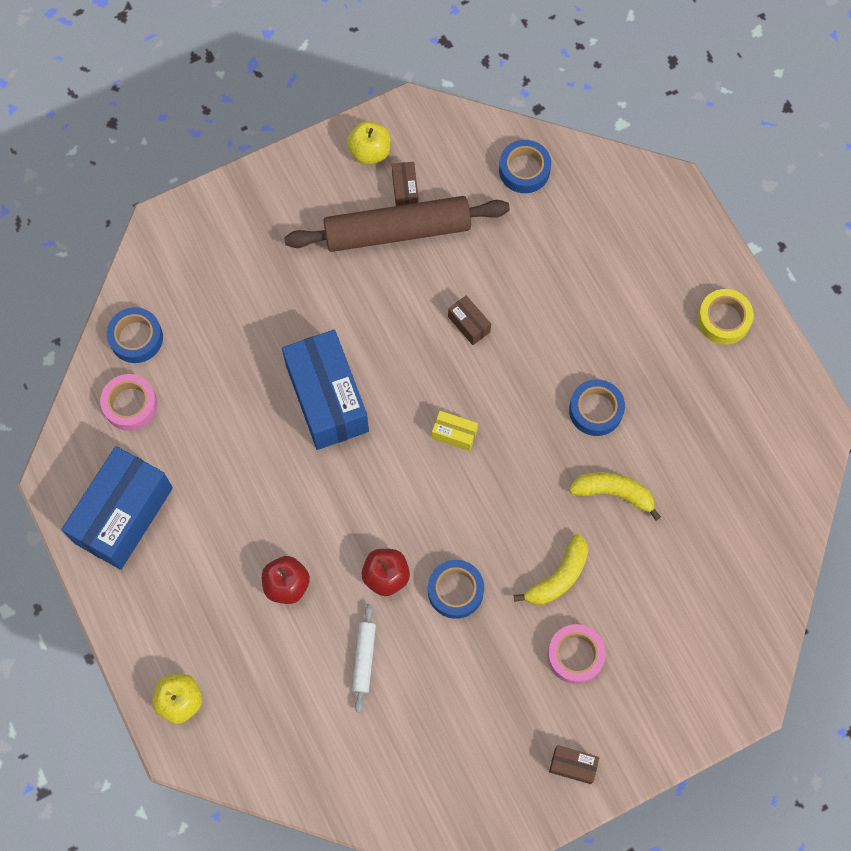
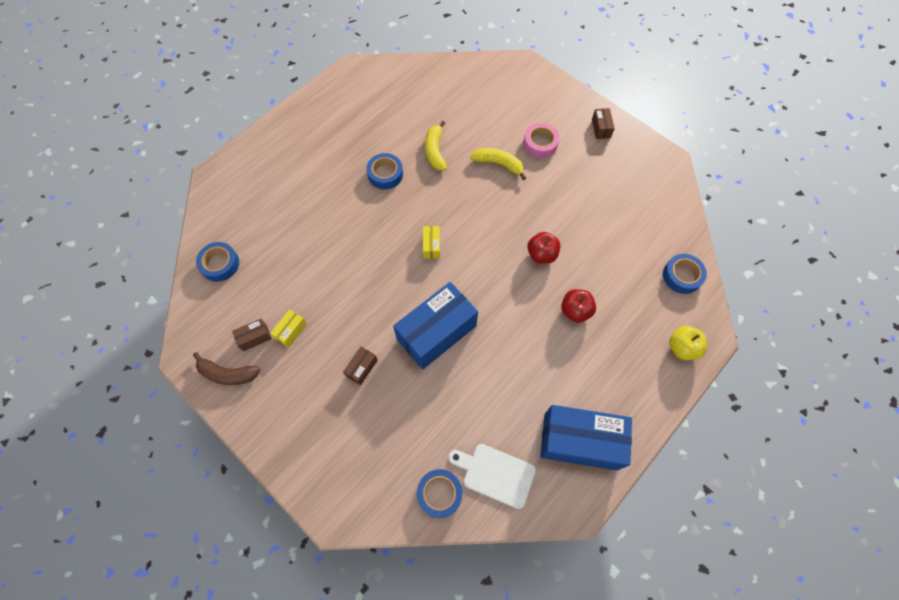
camera: 110 degrees left, 5 degrees down
(130, 405) = (495, 474): pink tape -> white cutting board
(364, 658) = (598, 249): white rolling pin -> none
(370, 152) = (227, 374): yellow apple -> brown banana
(397, 231) = (291, 331): brown rolling pin -> yellow box
(455, 591) = (532, 214): blue tape -> blue tape (682, 276)
(469, 324) = (350, 262): brown box -> brown box (361, 368)
(723, 319) = (302, 126): yellow tape -> none

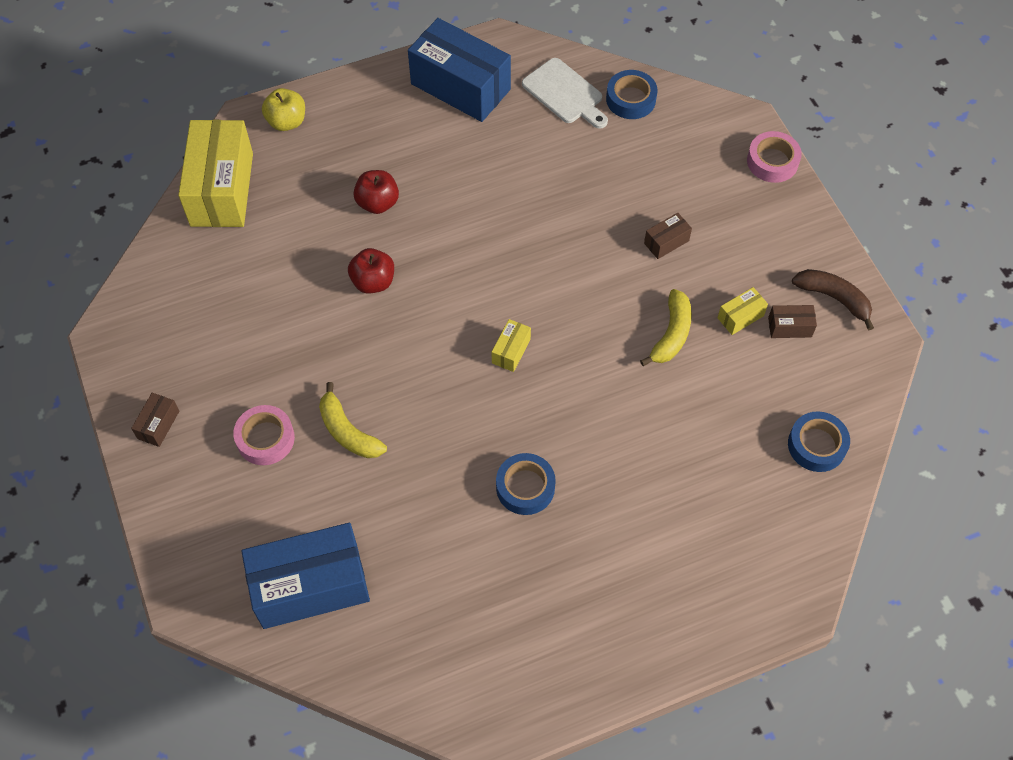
camera: 155 degrees left, 5 degrees down
(302, 481) = (772, 161): none -> pink tape
(435, 151) = (430, 495): yellow banana -> yellow banana (671, 334)
(436, 333) = (558, 244): blue box -> blue box (310, 586)
(682, 276) = (222, 189): blue tape -> yellow box

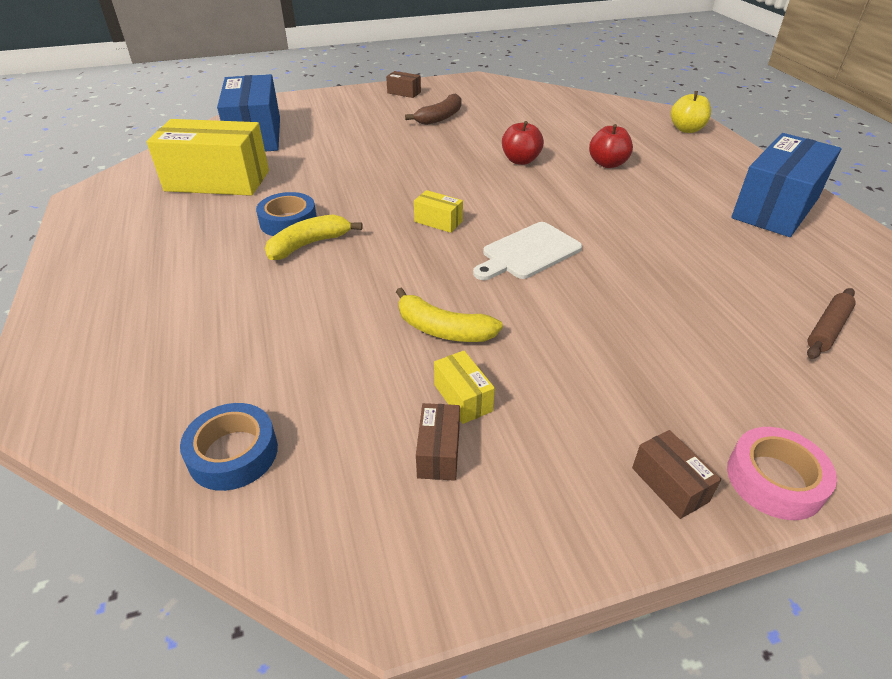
camera: 95 degrees right, 20 degrees down
(222, 189) = (607, 108): yellow box -> yellow box (217, 181)
(265, 439) = (381, 122): pink tape -> none
(348, 431) = (376, 149): yellow banana -> yellow banana (309, 244)
(565, 94) = (805, 275): white cutting board -> white cutting board (528, 252)
(631, 99) = (827, 329): blue tape -> brown rolling pin
(666, 242) = (586, 339): brown box -> brown box (669, 484)
(834, 298) = (490, 524): brown banana -> brown banana (440, 117)

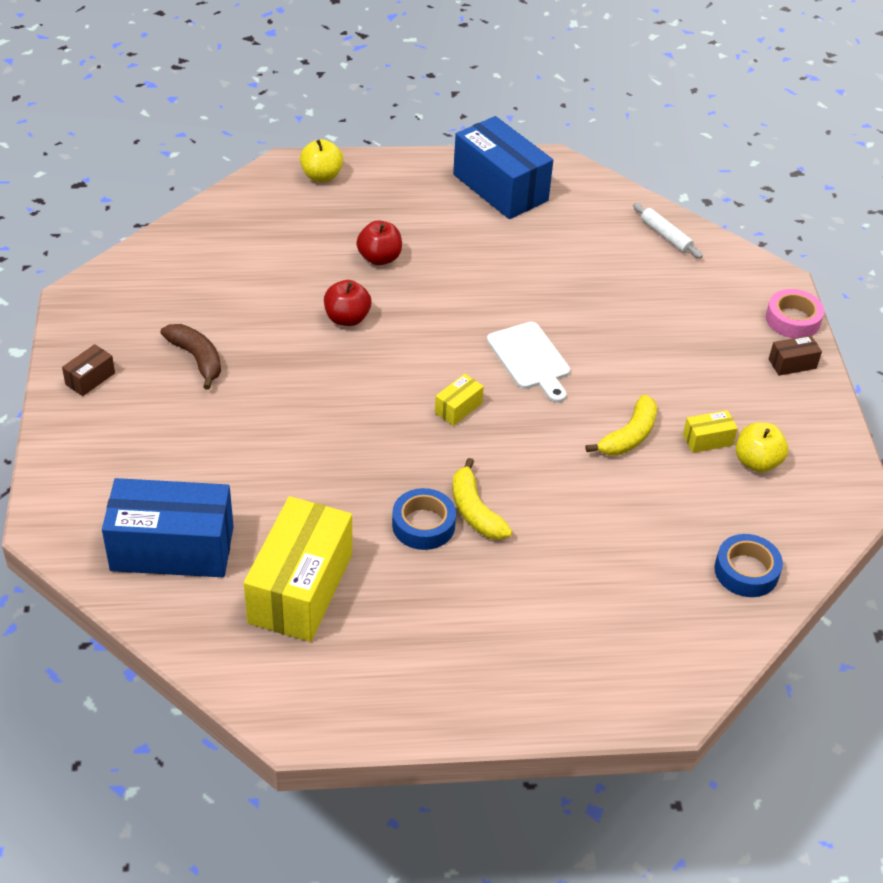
camera: 80 degrees left, 5 degrees up
(439, 452) = (757, 462): brown box -> yellow apple
(827, 329) = (666, 236): brown rolling pin -> white rolling pin

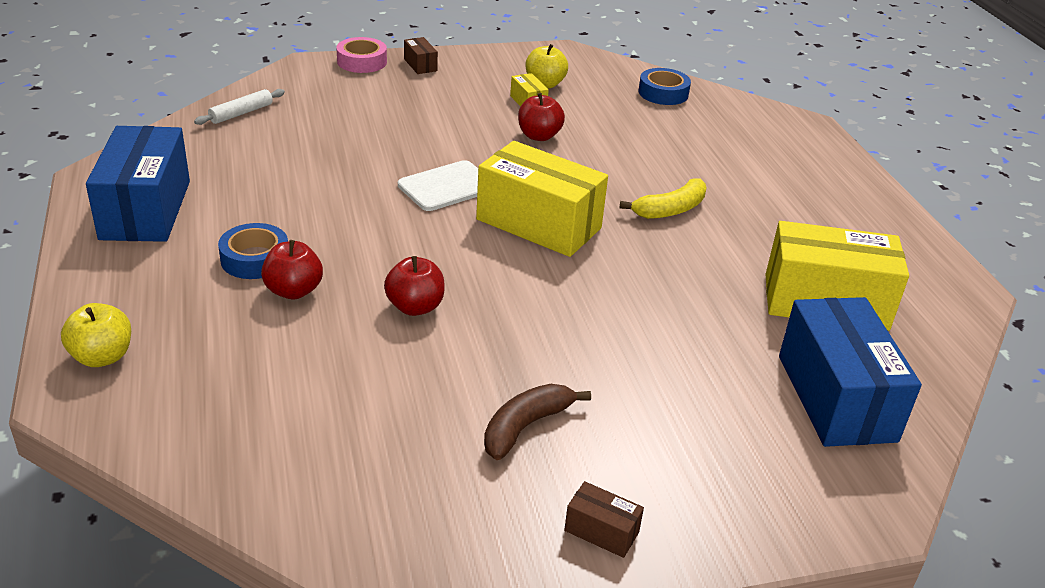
camera: 100 degrees left, 10 degrees down
(423, 525) = (703, 236): blue tape -> blue tape (255, 259)
(458, 408) = (538, 224): yellow box -> yellow box, size x2.36
(500, 187) = (145, 210): blue box -> blue box turned 45 degrees counterclockwise
(629, 436) = (539, 136): yellow banana -> red apple

